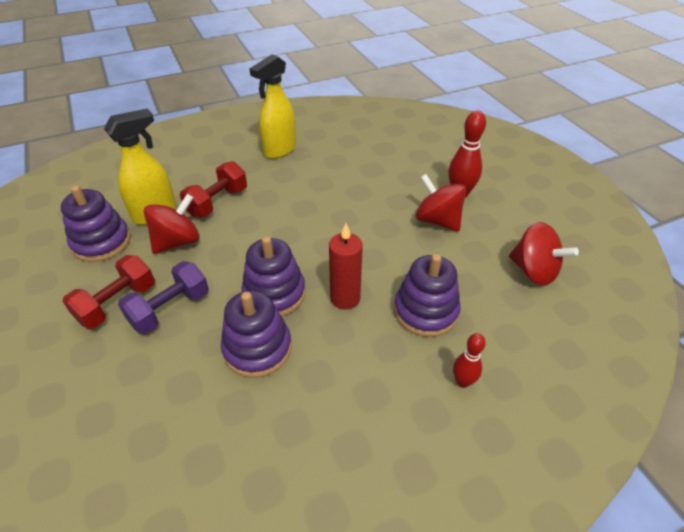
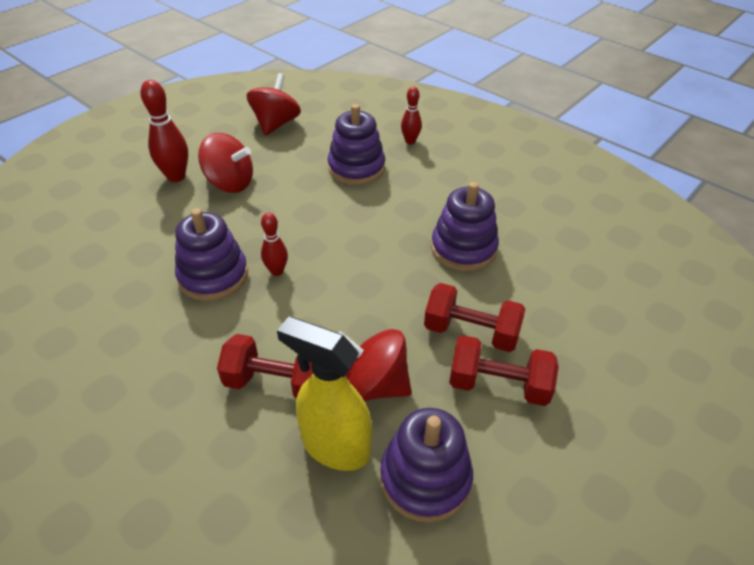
camera: 115 degrees left, 0 degrees up
(170, 309) = (471, 332): purple dumbbell -> red dumbbell
(274, 293) = (397, 262): purple stacking toy -> purple stacking toy (213, 276)
(279, 150) = (115, 367): yellow spray bottle -> none
(312, 223) = (277, 271): none -> red bowling pin
(345, 298) = (372, 215): red candle -> none
(437, 220) = (230, 183): red spinning top -> red spinning top turned 90 degrees counterclockwise

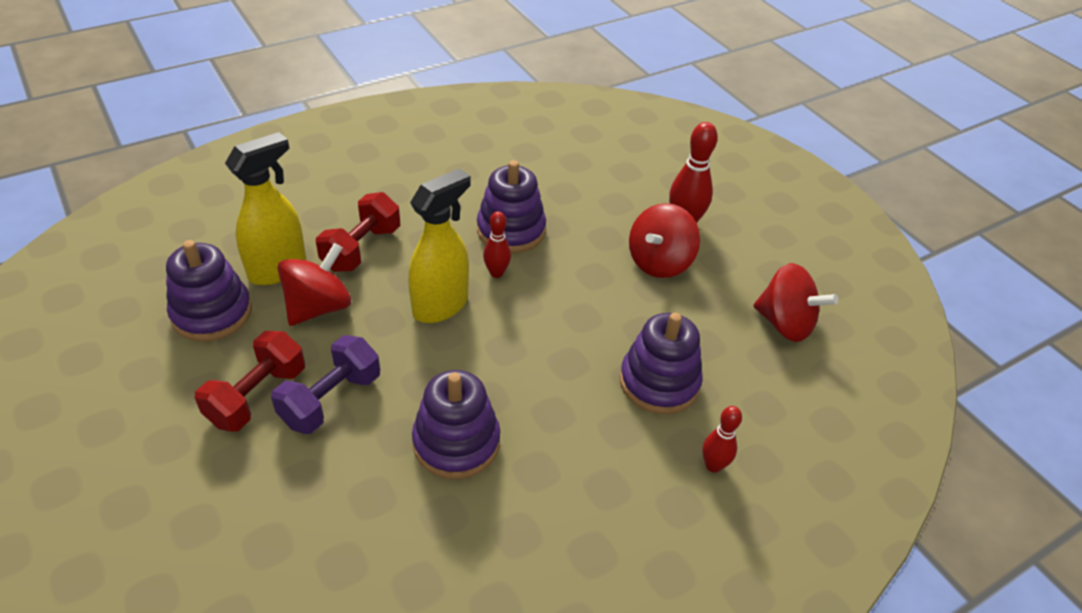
camera: 105 degrees right, 0 degrees up
(332, 296) = (441, 305): none -> yellow spray bottle
(471, 332) = (331, 400): red dumbbell -> purple dumbbell

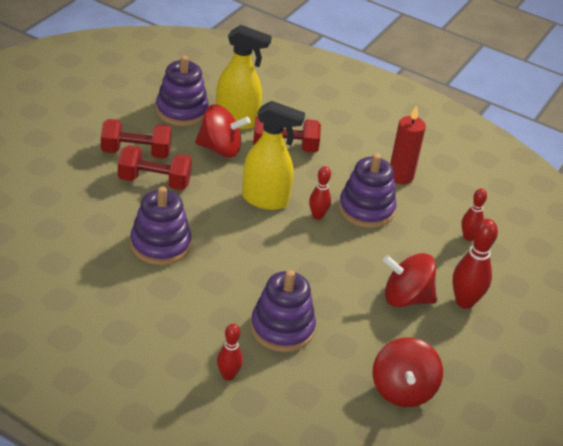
camera: 60 degrees right, 5 degrees down
(331, 400) = (154, 181): purple dumbbell -> red dumbbell
(477, 182) = (400, 176): none -> red candle
(596, 179) = (468, 237): none -> red bowling pin

